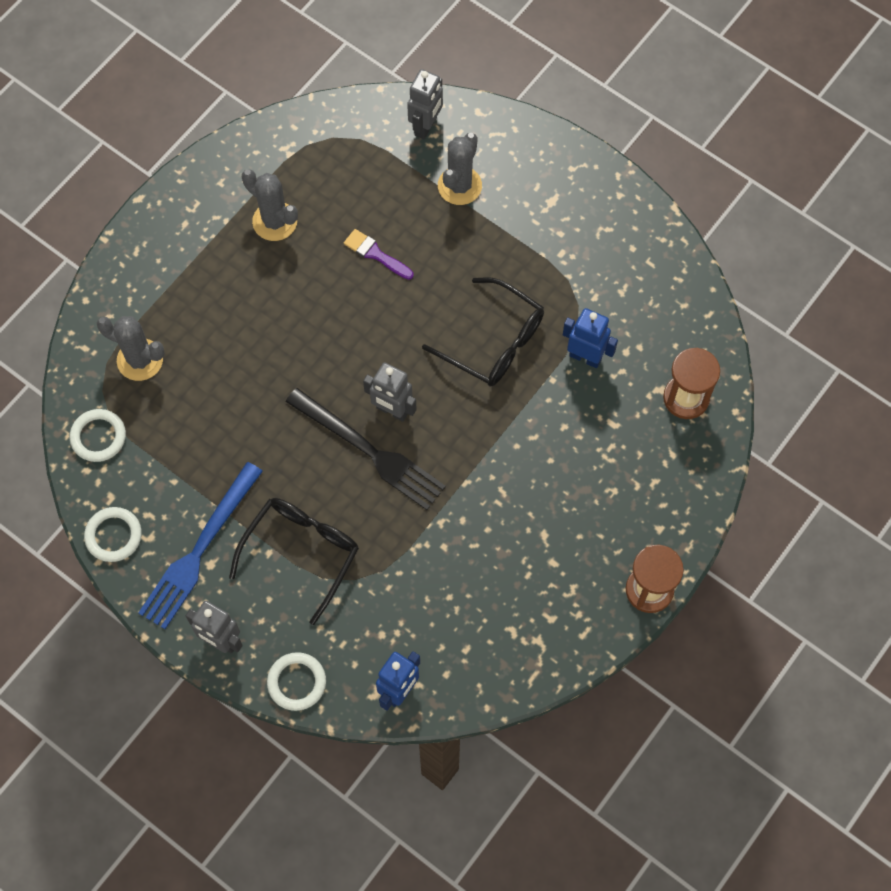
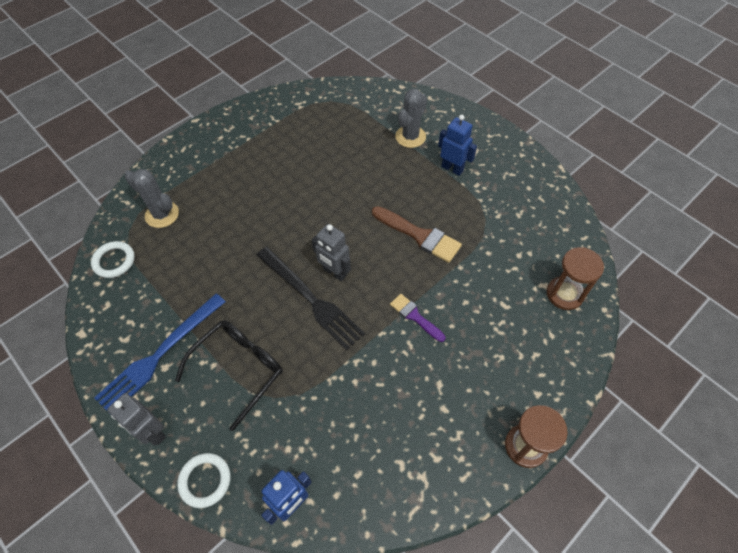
camera: 10 degrees right, 10 degrees down
(113, 535) = (98, 333): white ring -> none
(275, 221) = (280, 143): grey cactus -> none
(375, 254) = (344, 169): purple brush -> purple brush (415, 316)
(426, 126) = (393, 102): grey robot -> none
(494, 342) = (419, 236): black glasses -> brown brush
(585, 357) = (487, 254): blue robot -> blue robot (452, 168)

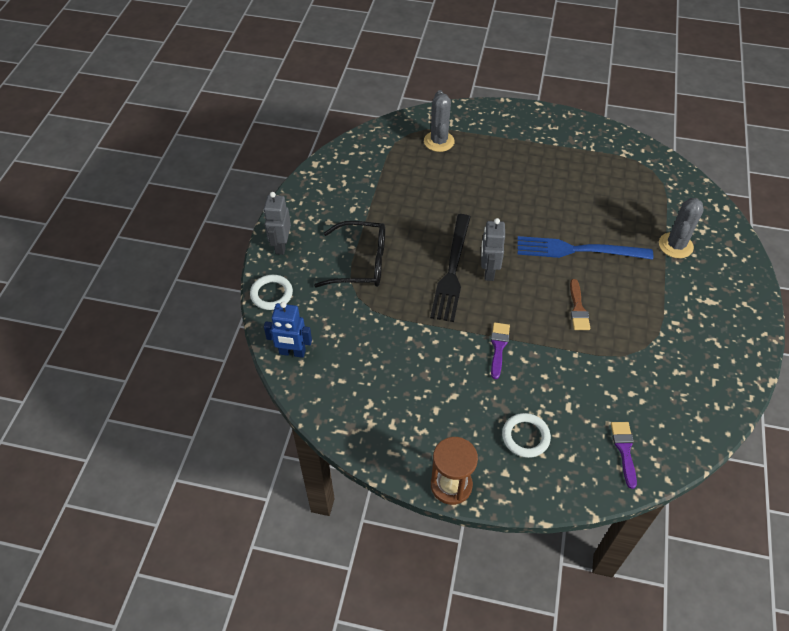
camera: 55 degrees right, 5 degrees down
(114, 261) = (379, 142): white ring -> white ring (525, 437)
(160, 354) = (335, 213): blue fork -> blue fork (578, 250)
(410, 137) = (675, 245): grey cactus -> grey cactus turned 60 degrees counterclockwise
(419, 236) = (578, 309): brown brush -> brown brush, size x0.61
(452, 168) = (674, 295): blue robot -> none
(564, 294) = (624, 450): brown hourglass -> purple brush

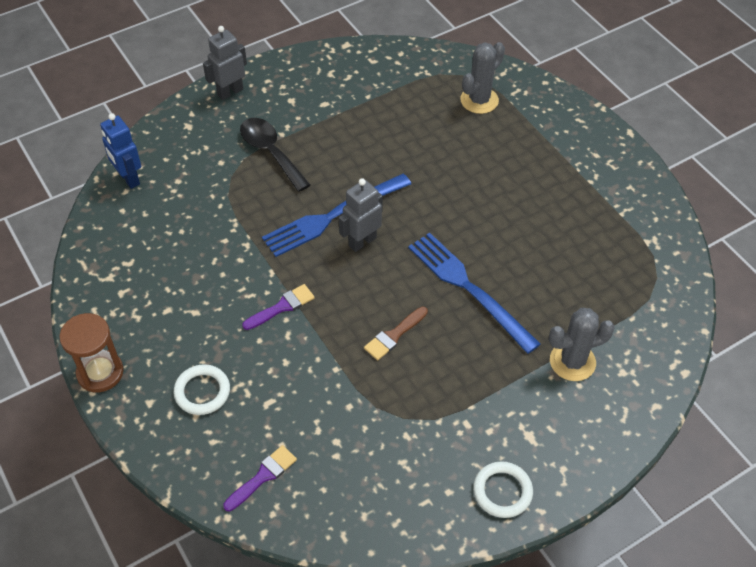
camera: 45 degrees right, 0 degrees up
(271, 294) = (173, 123): white ring -> white ring (502, 491)
(361, 263) = (270, 152): black glasses -> black spoon
(452, 270) = (333, 216): black fork -> blue fork

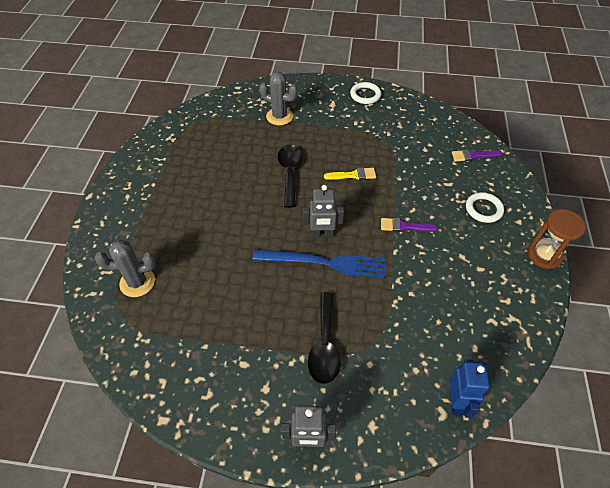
camera: 140 degrees left, 0 degrees up
(394, 335) = (353, 175): brown brush -> yellow brush
(469, 288) = (289, 173): blue fork -> black spoon

